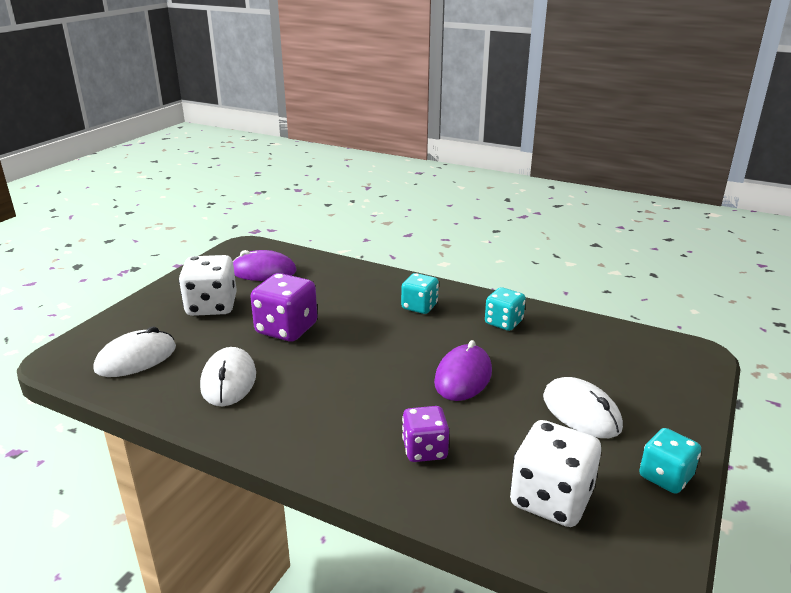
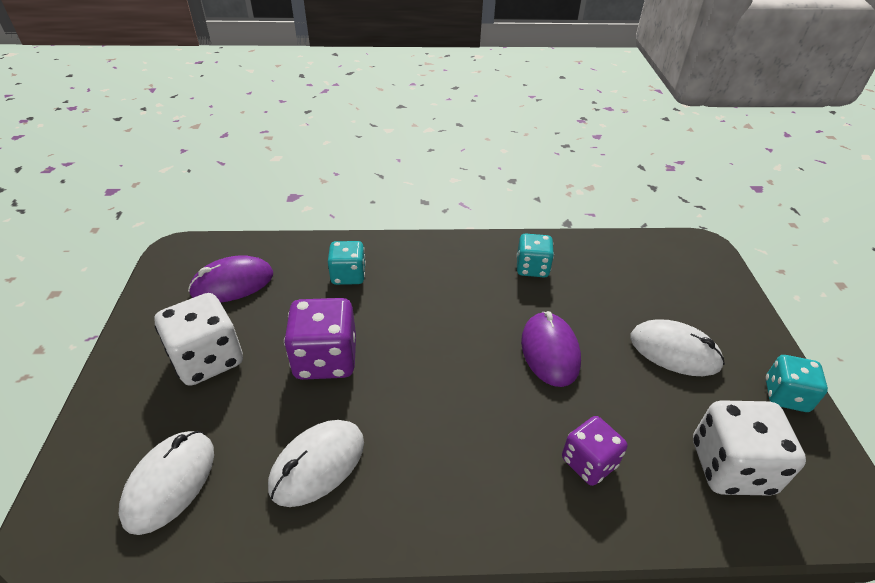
camera: 30 degrees left, 15 degrees up
(228, 381) = (317, 464): white mouse -> white mouse turned 75 degrees clockwise
(419, 307) = (441, 275): turquoise dice -> turquoise dice (348, 275)

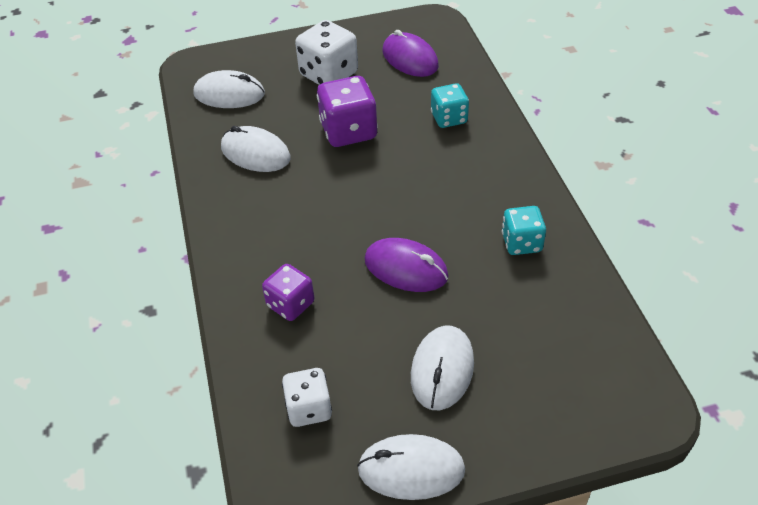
camera: 80 degrees right, 5 degrees up
(550, 351) = (406, 268): purple mouse -> purple mouse turned 45 degrees clockwise
(731, 467) = (309, 408): white dice -> white dice, size x0.64
(785, 395) = (411, 469): turquoise dice -> white mouse

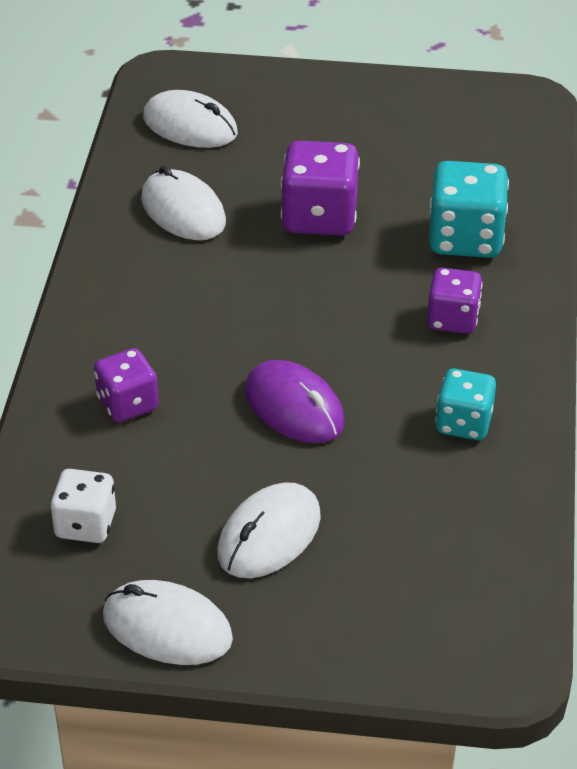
camera: 20 degrees right, 5 degrees down
(329, 74) = (336, 135): white dice -> none
(410, 58) = (460, 144): purple mouse -> none
(449, 118) = (465, 239): turquoise dice -> turquoise dice, size x1.57
(472, 174) = (452, 319): none -> purple dice

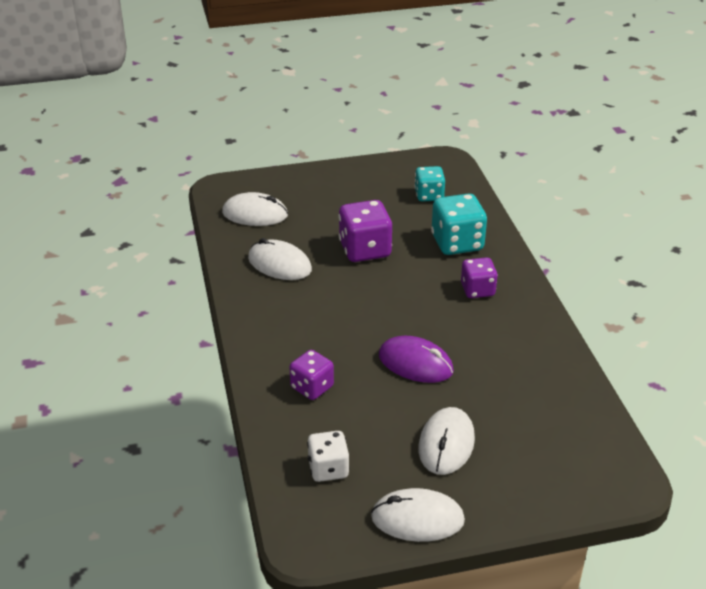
camera: 20 degrees left, 5 degrees down
(463, 423) = (520, 347): turquoise dice -> turquoise dice (429, 195)

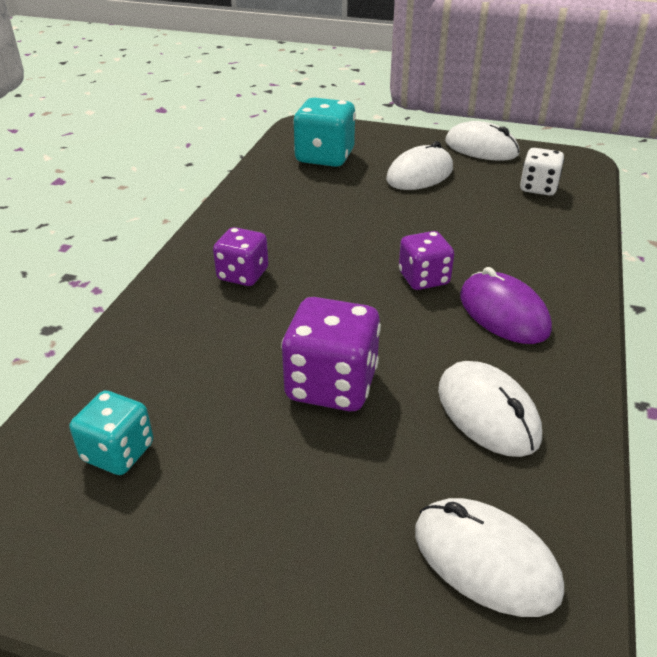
camera: 150 degrees left, 0 degrees up
(312, 387) = (521, 245): purple dice -> purple dice (423, 279)
(415, 363) = (392, 231): purple mouse -> purple mouse (503, 313)
(457, 243) = (189, 343): turquoise dice -> turquoise dice (324, 157)

